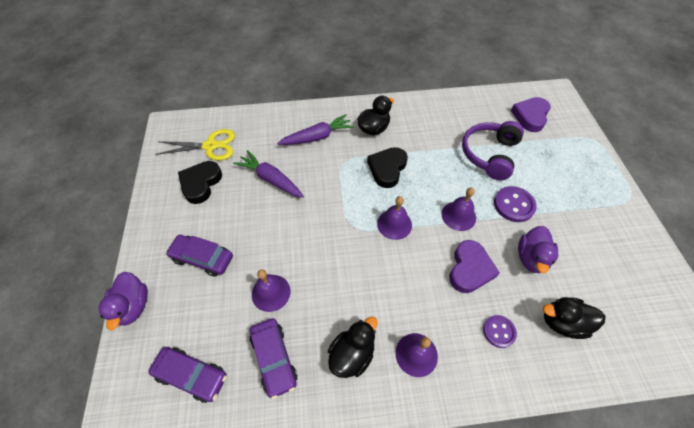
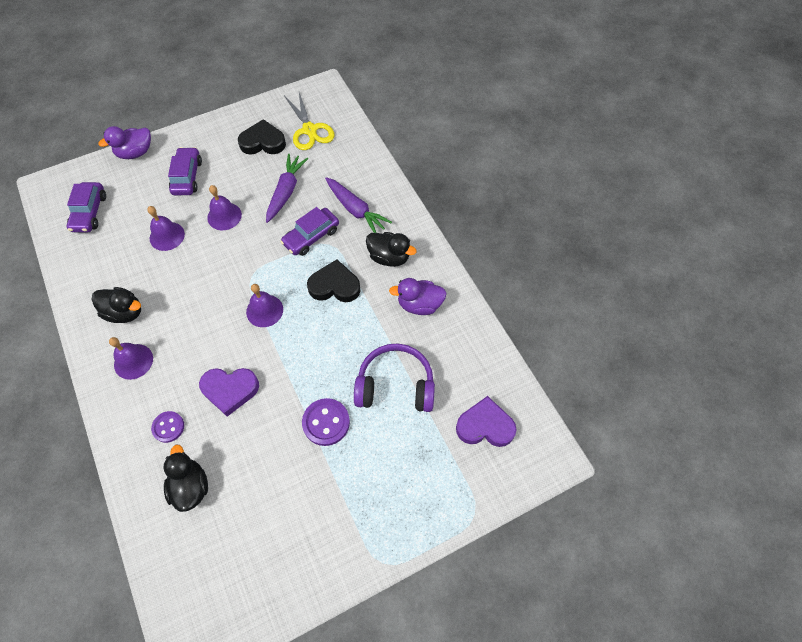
camera: 70 degrees right, 5 degrees up
(274, 358) = (111, 259): purple car -> purple car (311, 236)
(458, 216) = (293, 368): purple bell -> purple bell (224, 216)
(531, 258) = (259, 449): purple duck -> purple duck (419, 304)

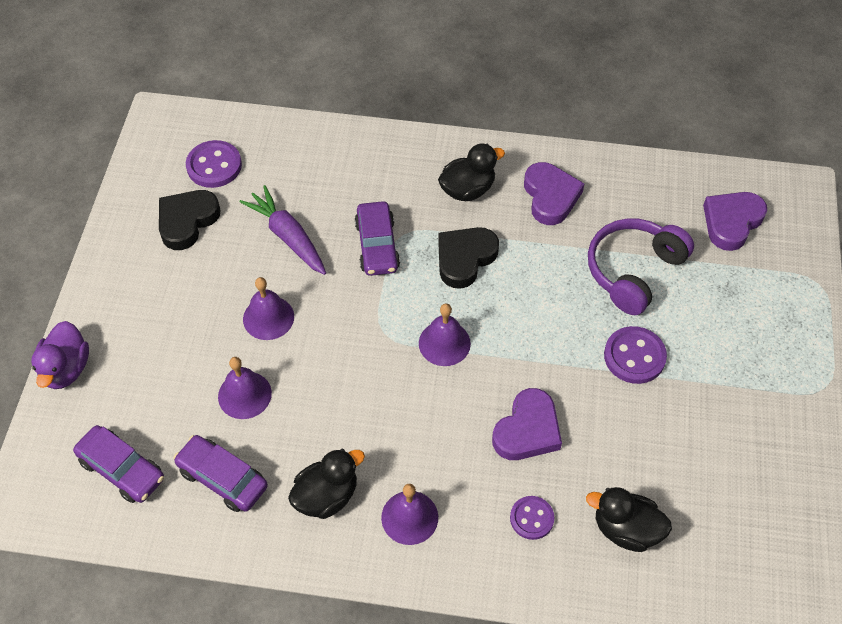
camera: 55 degrees left, 5 degrees down
(187, 177) = (166, 328): purple car -> purple car (222, 478)
(310, 130) = (214, 166): yellow scissors -> purple button
(355, 210) = (375, 185): purple carrot -> none
(419, 304) = (550, 196): purple duck -> purple heart

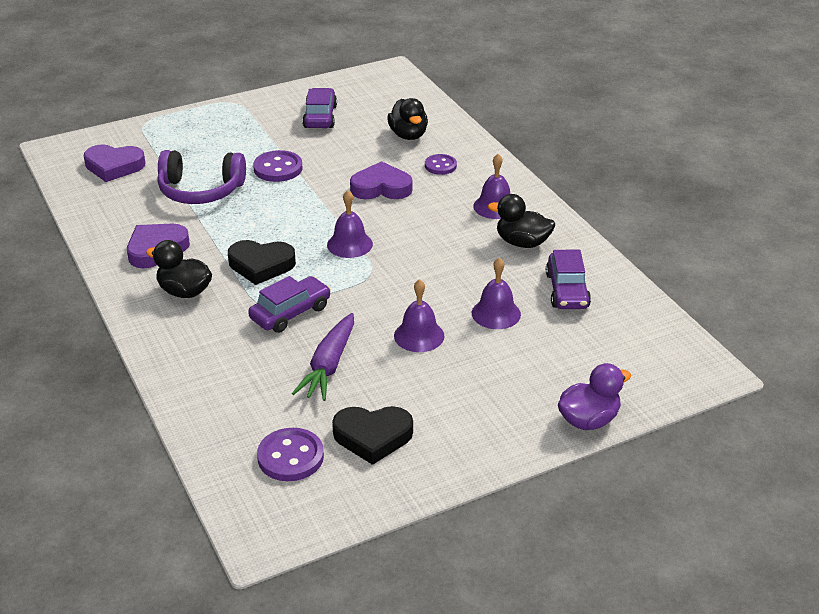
camera: 125 degrees left, 20 degrees down
(122, 469) = (621, 340): purple car -> purple car (320, 117)

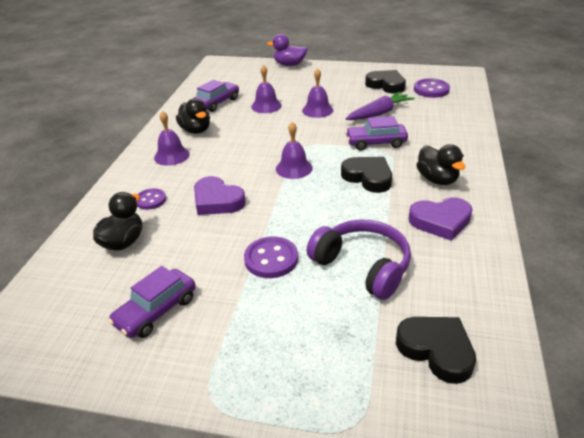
camera: 140 degrees left, 0 degrees up
(114, 166) = (436, 350): purple heart -> black heart

